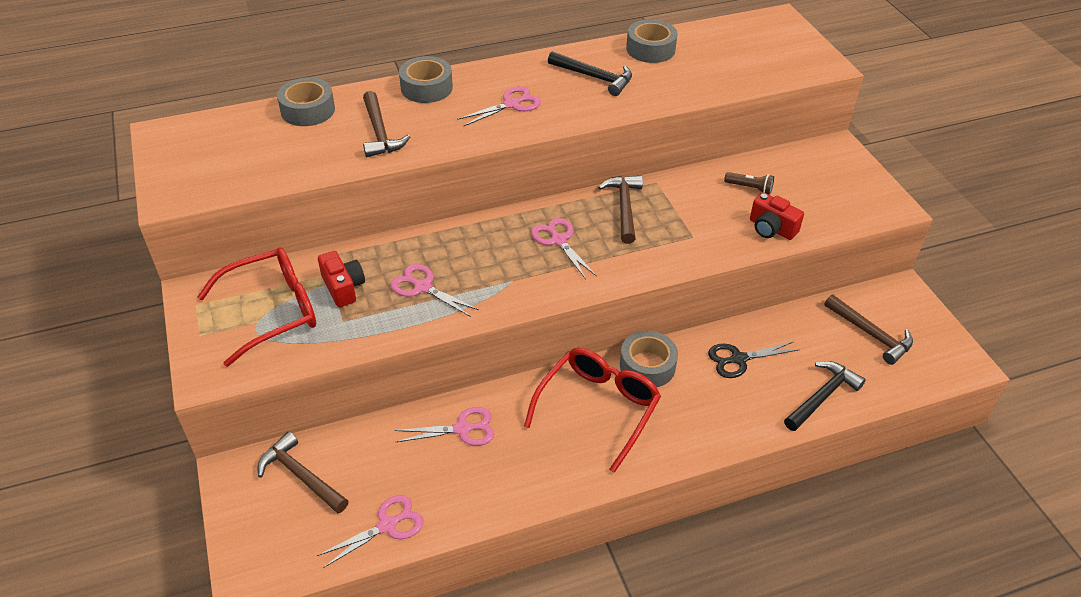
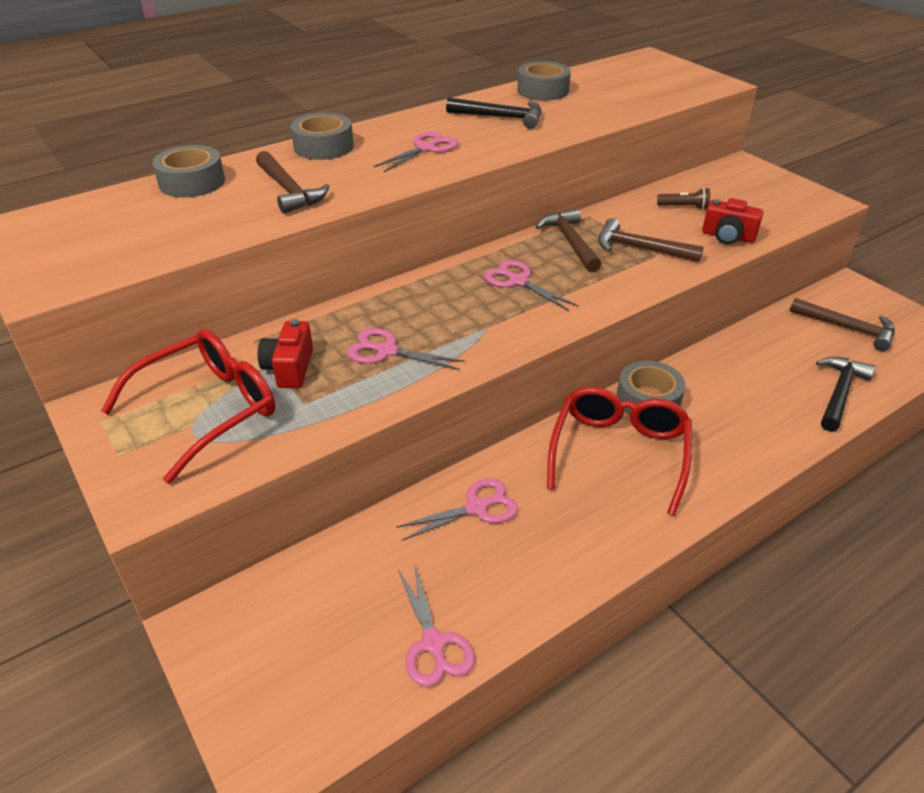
camera: 15 degrees left, 5 degrees down
(301, 476) = (295, 609): brown hammer -> brown hammer (640, 248)
(343, 287) = (289, 368): red camera -> red camera turned 135 degrees counterclockwise
(387, 525) = (433, 643): pink scissors -> pink scissors turned 120 degrees clockwise
(738, 359) = (736, 375): black scissors -> none

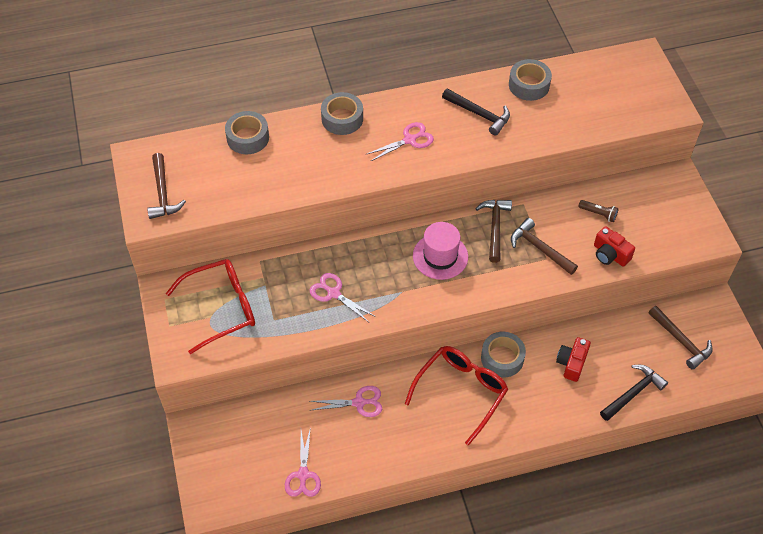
camera: 20 degrees right, 15 degrees up
(289, 190) = (304, 164): brown hammer -> brown hammer (163, 193)
(289, 368) = (274, 290): red camera -> red camera (571, 363)
(518, 281) = (440, 256): pink scissors -> pink hat

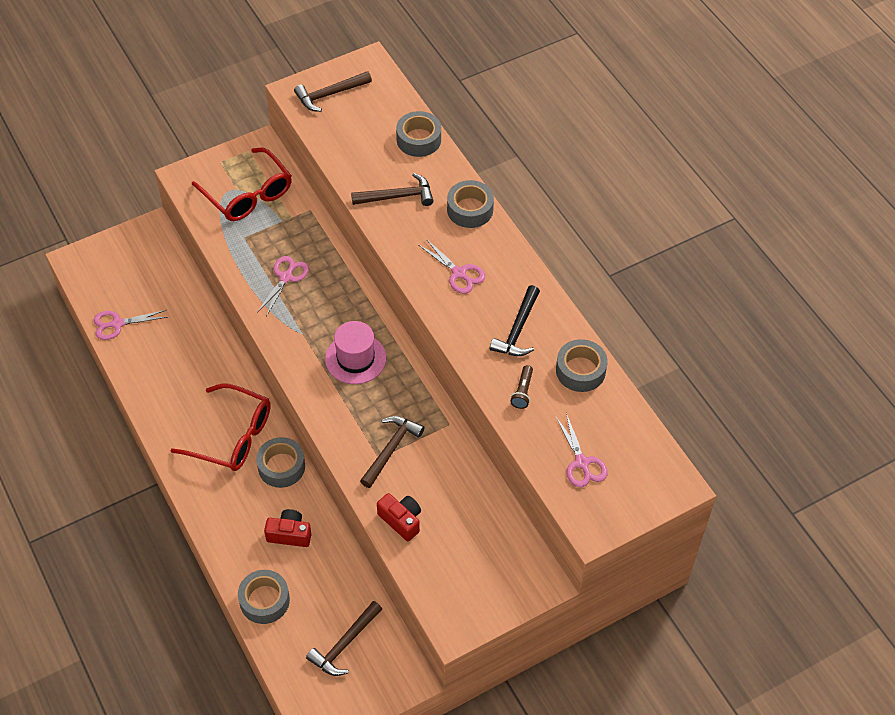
camera: 75 degrees right, 0 degrees up
(359, 402) = (202, 351): pink scissors -> pink scissors (582, 463)
(495, 228) = (408, 402): brown hammer -> brown hammer (397, 196)
(598, 214) = (457, 502): brown flashlight -> brown flashlight (522, 392)
(610, 254) = (401, 520): red camera -> red camera turned 105 degrees clockwise
(633, 393) = (264, 600): black hammer -> grey tape

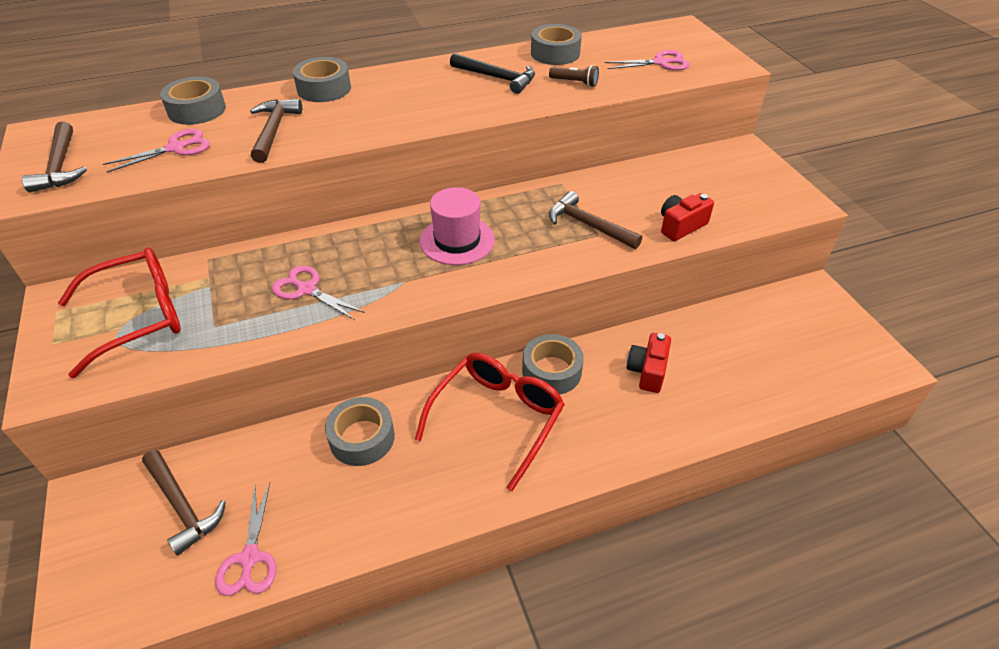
camera: 80 degrees left, 10 degrees down
(264, 600) = (739, 402): grey tape -> grey tape (362, 438)
(344, 644) = (786, 335): brown hammer -> brown hammer (182, 506)
(459, 273) = (409, 102): pink scissors -> pink scissors (176, 148)

